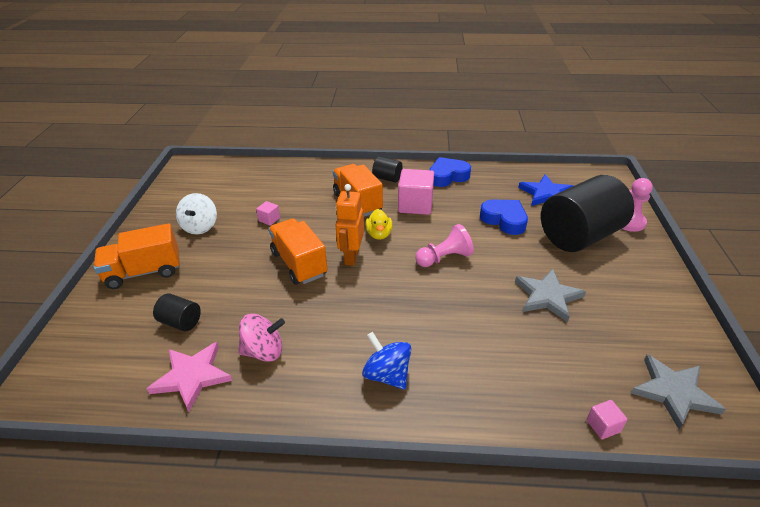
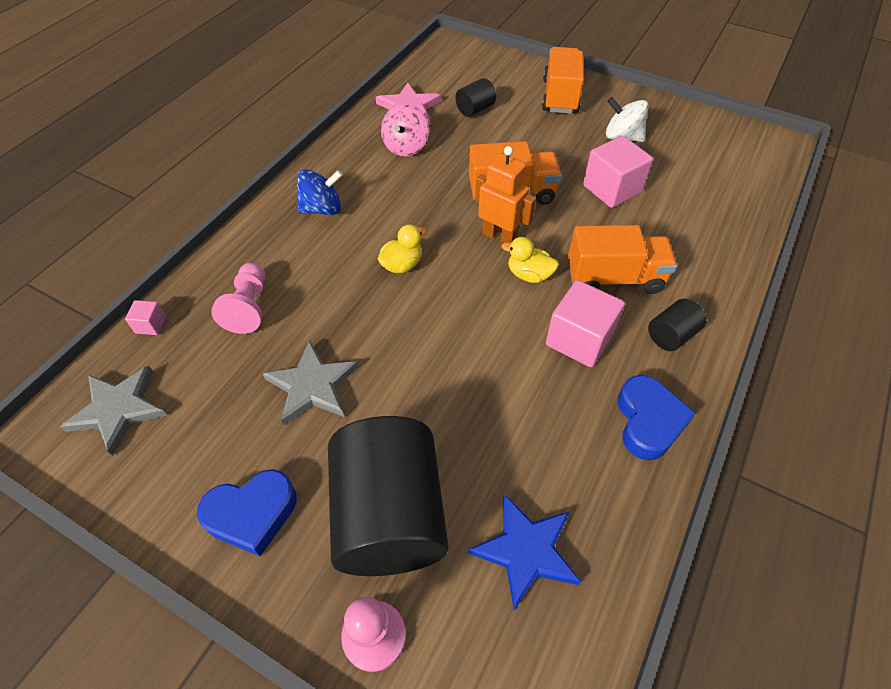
camera: 115 degrees right, 15 degrees up
(269, 219) = (611, 189): pink cube -> pink cube, size x2.10
(414, 295) = (402, 265): none -> yellow duck
(444, 258) = (445, 318): pink pawn -> pink pawn (249, 307)
(504, 220) = (485, 433): blue heart -> blue heart (252, 514)

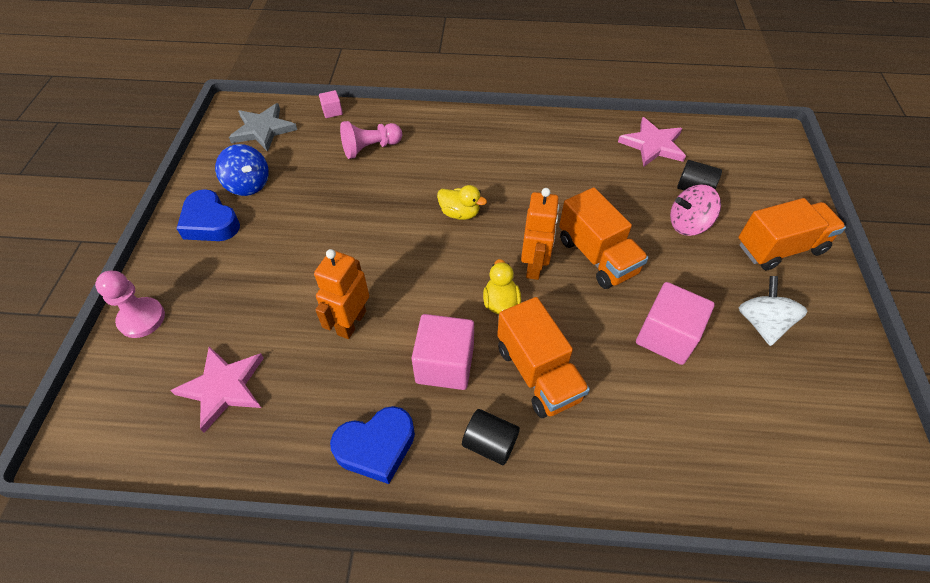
camera: 65 degrees right, 0 degrees up
(312, 386) = (318, 209): grey star -> none
(322, 209) = (489, 144): blue spinning top -> blue spinning top (248, 185)
(389, 515) = (229, 293): black cylinder -> none
(406, 147) = (600, 162): pink spinning top -> pink spinning top (688, 224)
(495, 400) = (351, 323): none -> orange robot
(526, 551) = (223, 387): blue star -> pink star

